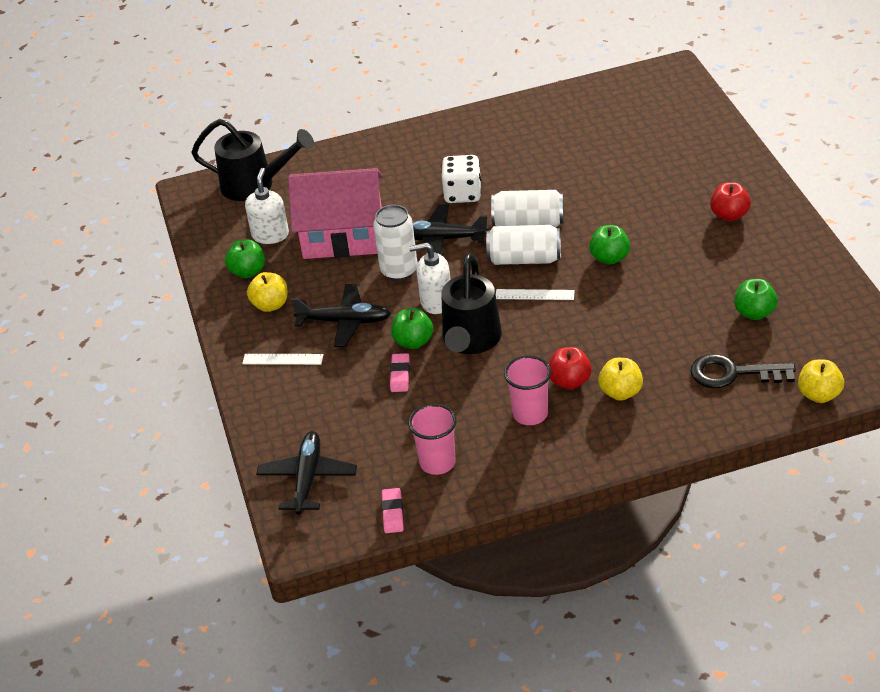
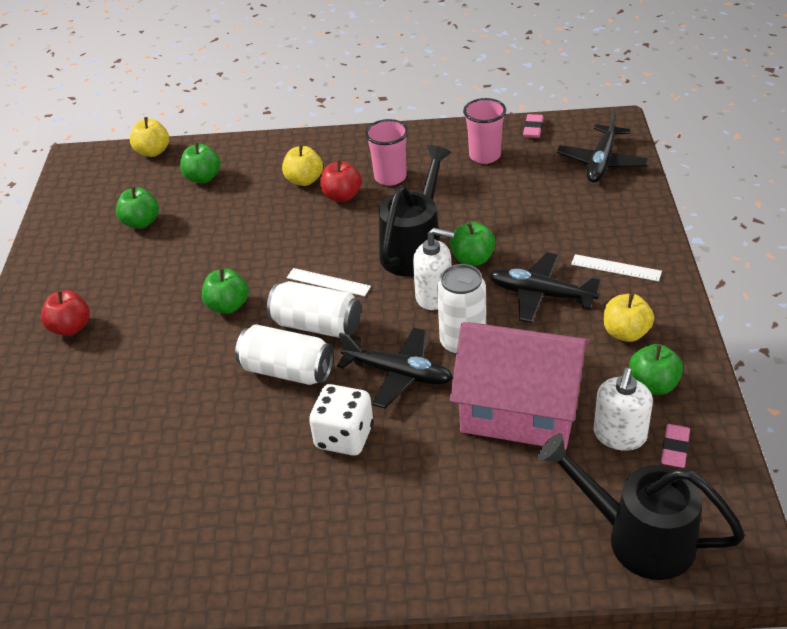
camera: 165 degrees left, 0 degrees up
(400, 375) = (496, 229): pink eraser -> pink eraser (675, 449)
(733, 373) = (203, 178): black key -> green apple

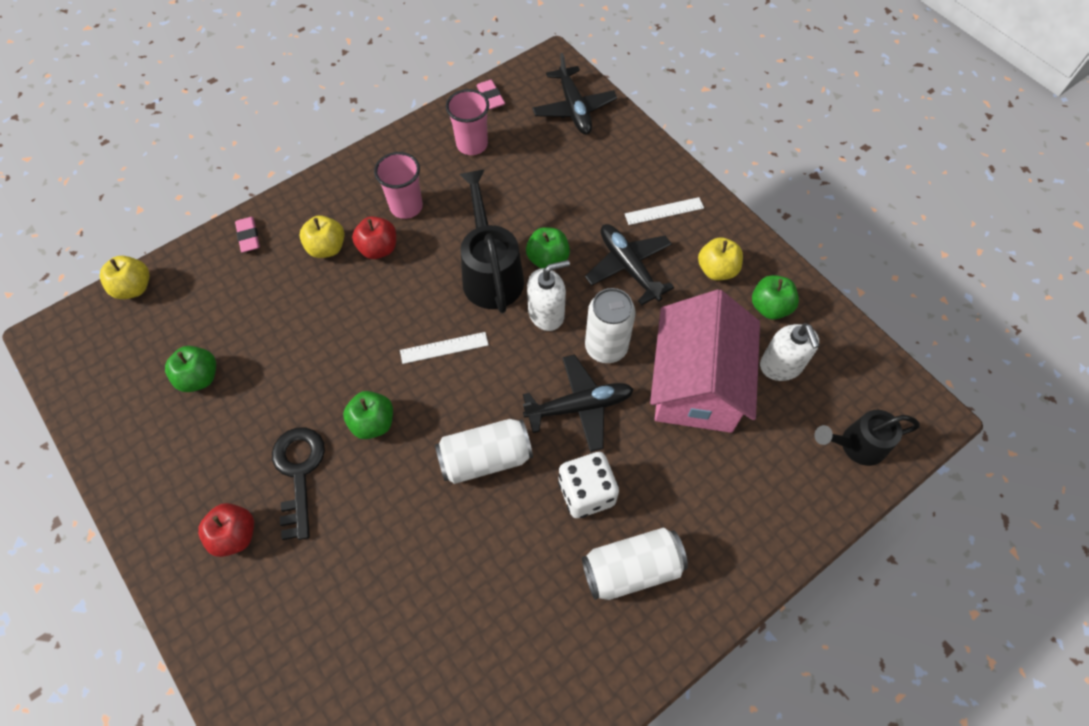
camera: 40 degrees left, 20 degrees up
(147, 311) = (299, 473): none -> black key
(203, 178) = (219, 293): green apple -> none
(316, 325) = (471, 398): white can -> white can (631, 569)
(520, 409) = (696, 384): pink house -> pink house turned 60 degrees counterclockwise
(541, 295) = (628, 267): black plane -> black plane turned 75 degrees clockwise
(639, 538) = (856, 445): black watering can -> black watering can, size x0.65
(675, 449) = (824, 355): pink eraser -> pink eraser (248, 236)

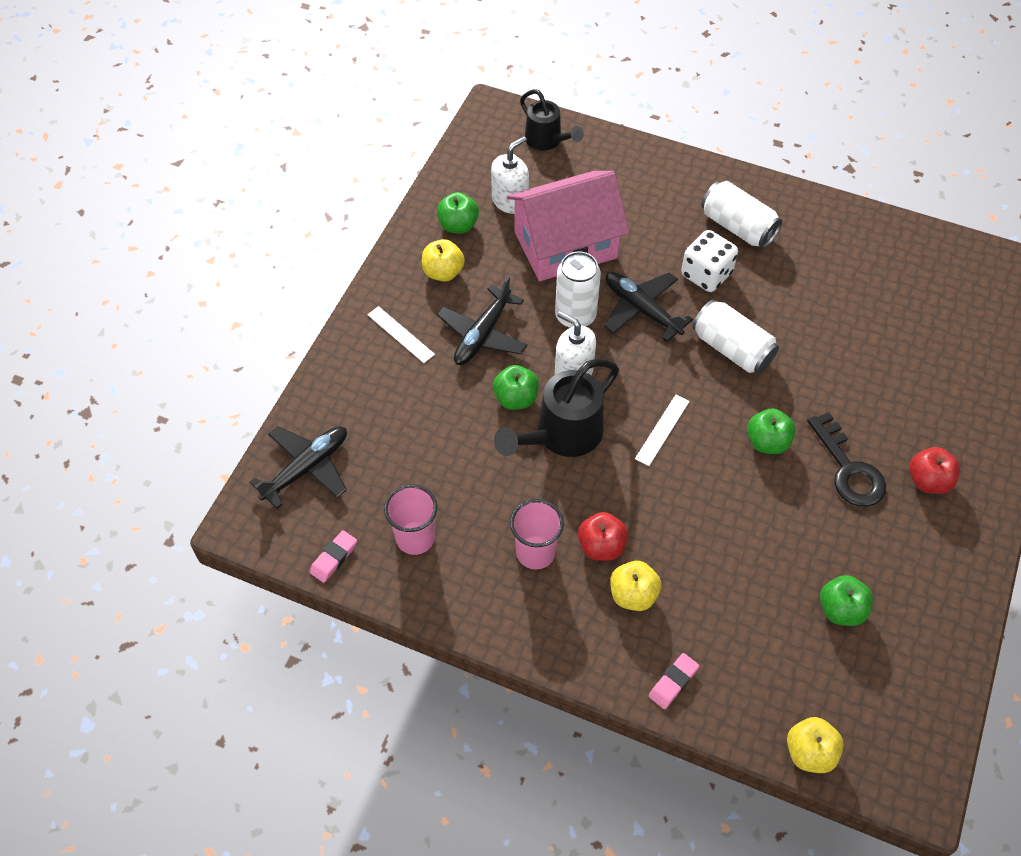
camera: 120 degrees left, 5 degrees down
(299, 473) = (848, 469): black key -> black key turned 75 degrees counterclockwise
(444, 348) = (662, 430): white ruler -> white ruler turned 75 degrees clockwise

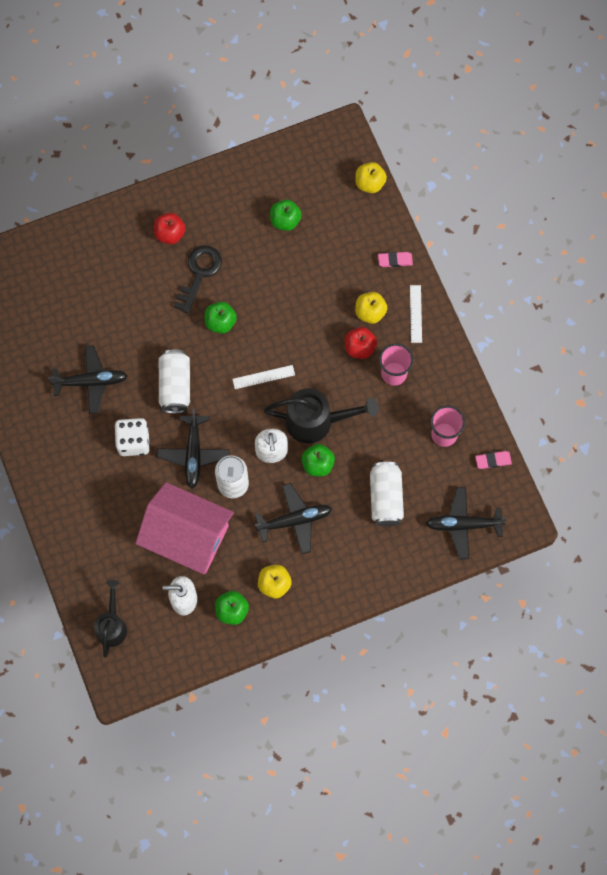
camera: 135 degrees left, 15 degrees up
(400, 334) = (339, 563): white ruler -> white ruler (416, 314)
(737, 227) = (78, 455): white can -> white can (385, 498)
(808, 288) = (91, 382): none -> black plane

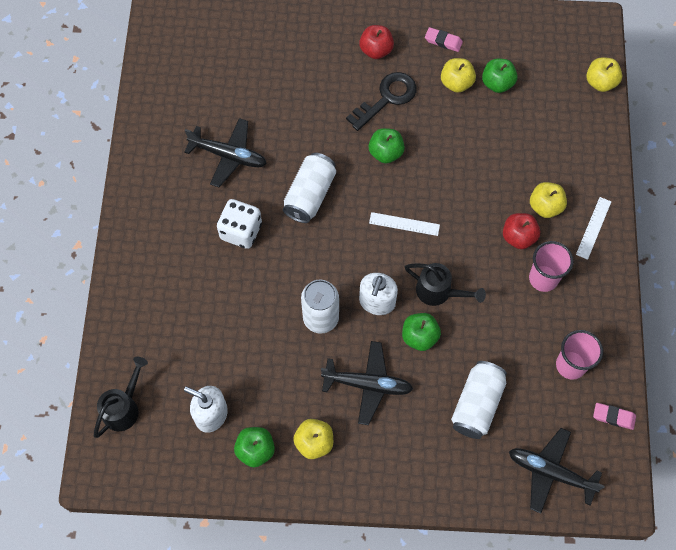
camera: 25 degrees right, 5 degrees down
(187, 536) = (247, 350): pink house -> none
(193, 454) = (295, 270): black plane -> none
(251, 235) = (456, 83): none -> yellow apple
(316, 421) = (438, 292): black watering can -> black watering can, size x0.65
(395, 260) = (594, 166): pink eraser -> pink eraser (443, 41)

